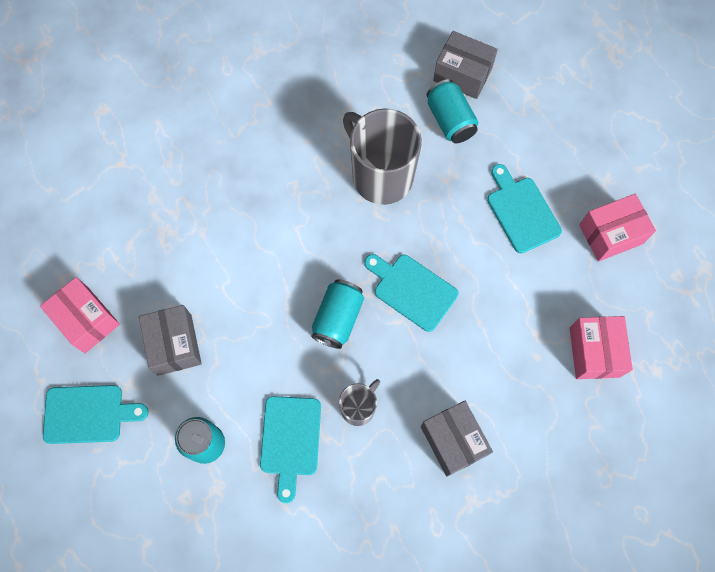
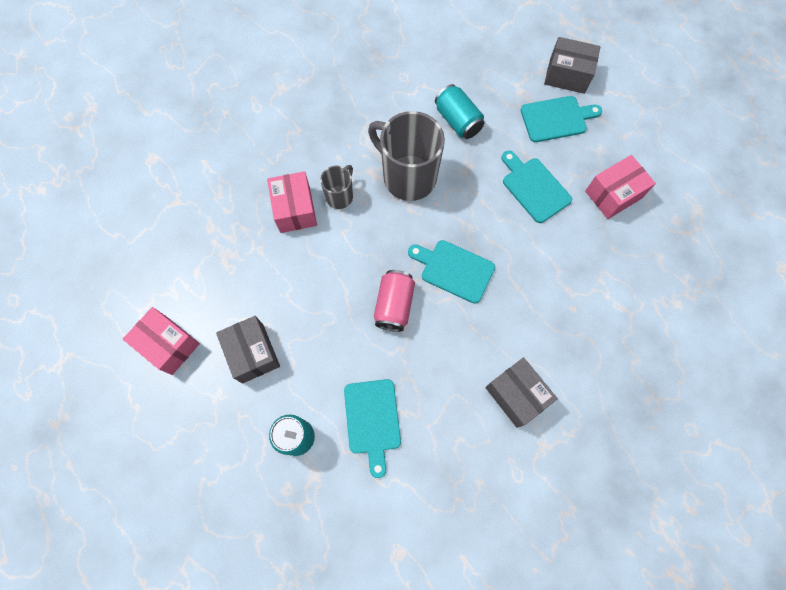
camera: 10 degrees left, 0 degrees up
(88, 414) = (184, 429): turquoise cutting board -> turquoise cutting board (556, 118)
(338, 318) = (394, 305): turquoise can -> pink can
(359, 408) = (427, 380): grey mug -> grey mug (340, 196)
(462, 74) = (460, 81): grey box -> grey box (567, 75)
(594, 352) = (621, 296): pink box -> pink box (295, 209)

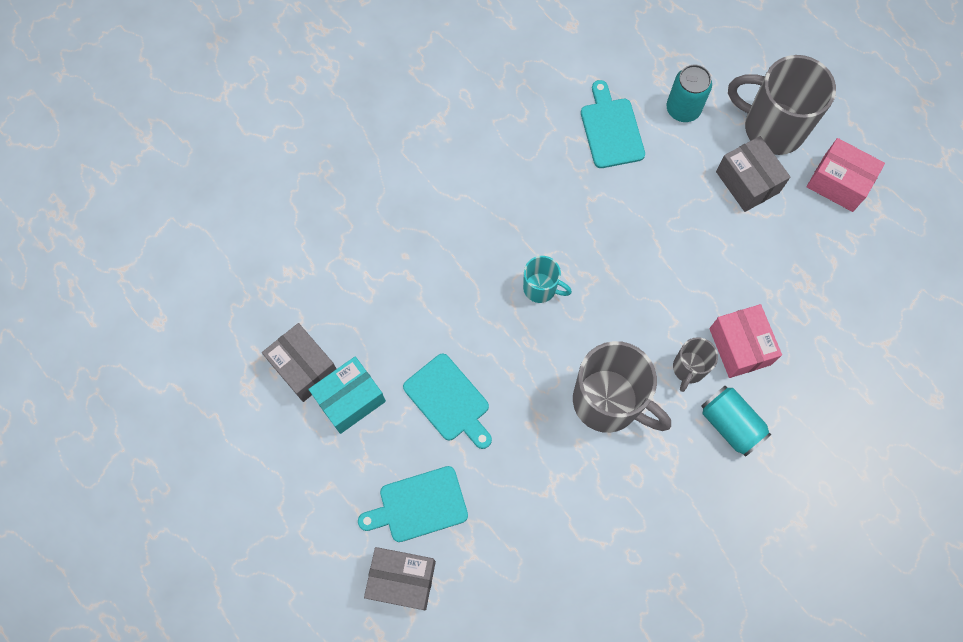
camera: 175 degrees right, 0 degrees up
(214, 408) = (771, 127): none -> grey mug
(394, 305) = (604, 243): pink can -> none
(454, 270) = (541, 288): turquoise cutting board -> turquoise mug
(458, 121) = (551, 490): turquoise can -> turquoise can (730, 424)
(516, 395) = (467, 164): grey box -> grey box (304, 367)
(613, 194) = (350, 399): pink box -> turquoise box

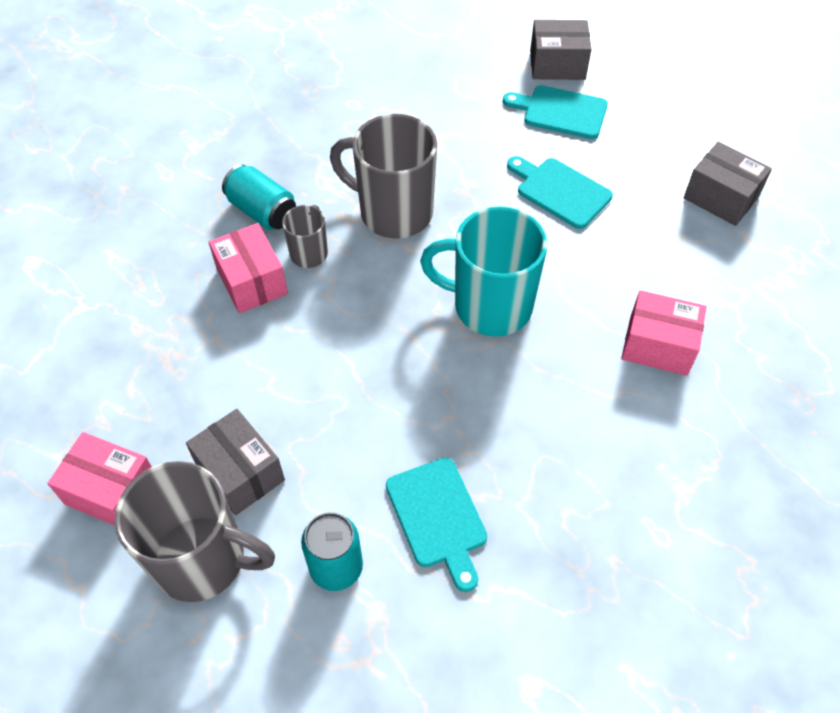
camera: 170 degrees right, 15 degrees down
(350, 399) = (661, 178): turquoise box -> none
(416, 230) = (658, 345): none -> pink box
(419, 505) = (561, 112): turquoise cutting board -> turquoise cutting board turned 135 degrees counterclockwise
(541, 288) = (490, 306): turquoise mug -> turquoise mug, size x1.96

